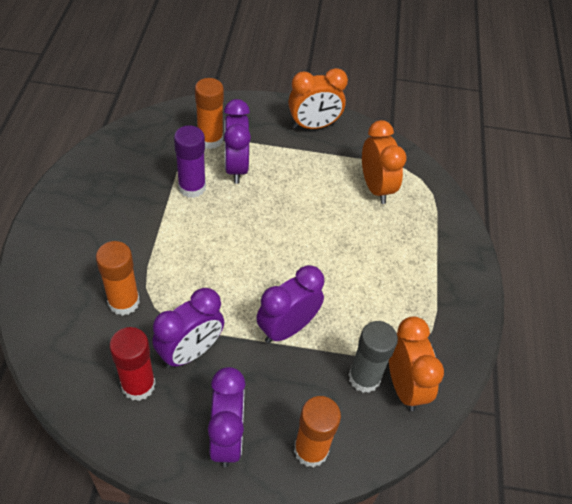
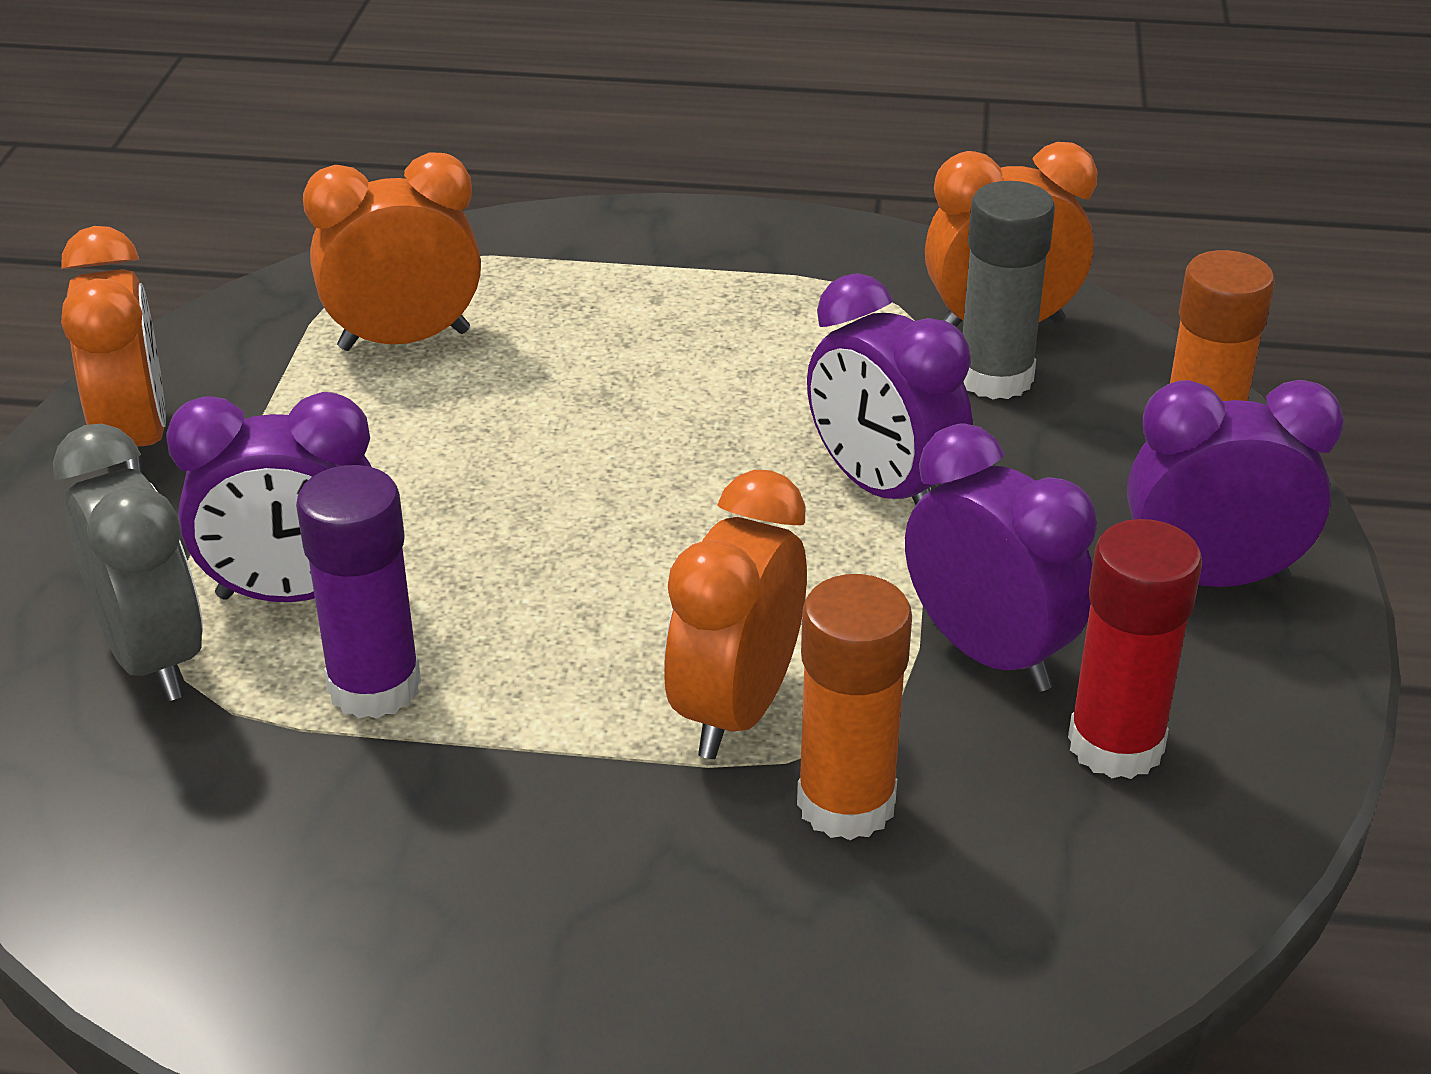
camera: 85 degrees left, 15 degrees down
(171, 275) = (735, 709): none -> orange clock
(210, 139) = (153, 657): orange glue stick -> grey clock

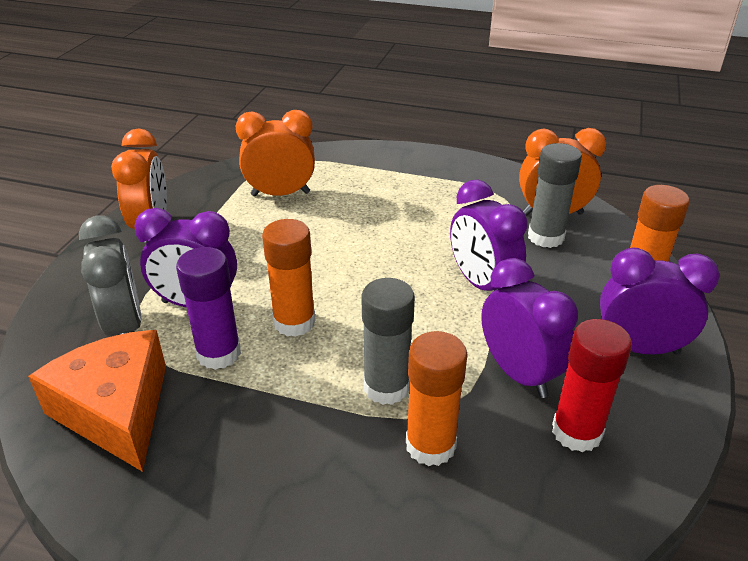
camera: 10 degrees right, 0 degrees up
(197, 821) = (116, 410): none -> orange cheese
(514, 607) = (294, 322): none -> orange glue stick
(735, 709) = (386, 387): orange clock -> grey glue stick

